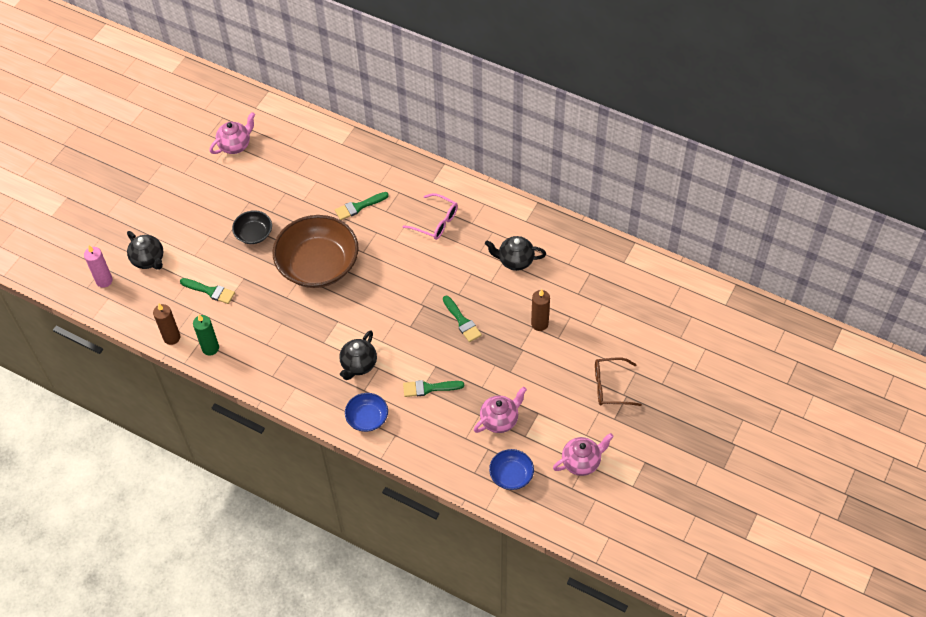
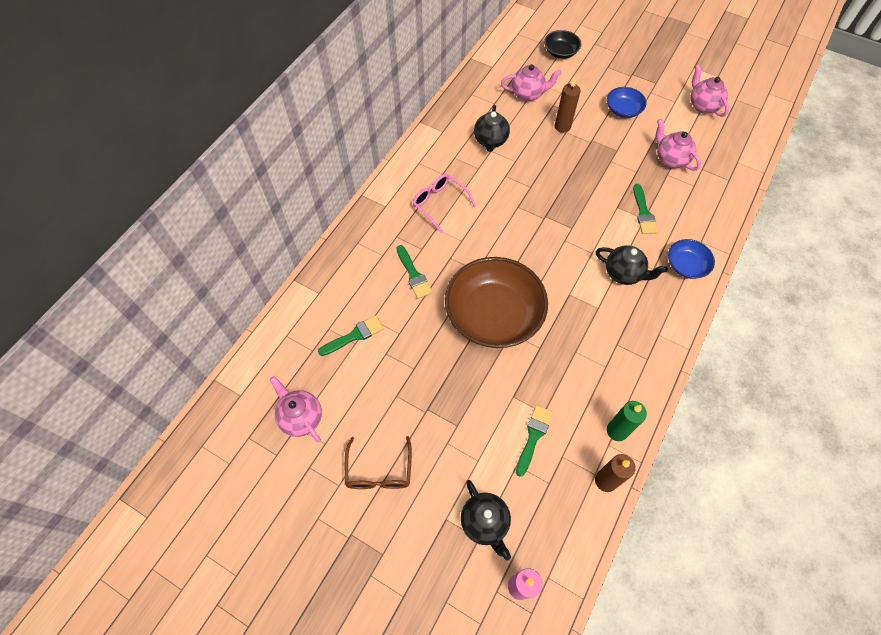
camera: 90 degrees left, 5 degrees up
(149, 260) = (485, 523): black teapot -> black teapot turned 105 degrees clockwise
(254, 233) = (446, 388): black bowl -> black bowl (560, 52)
(436, 222) = (439, 203): pink glasses -> pink glasses turned 75 degrees counterclockwise
(462, 321) = (563, 184): green brush -> green brush (354, 335)
(511, 475) = (725, 153): blue bowl -> blue bowl (623, 110)
(584, 294) = (528, 94): none -> pink teapot
(610, 386) = (624, 83): brown glasses -> brown glasses (379, 471)

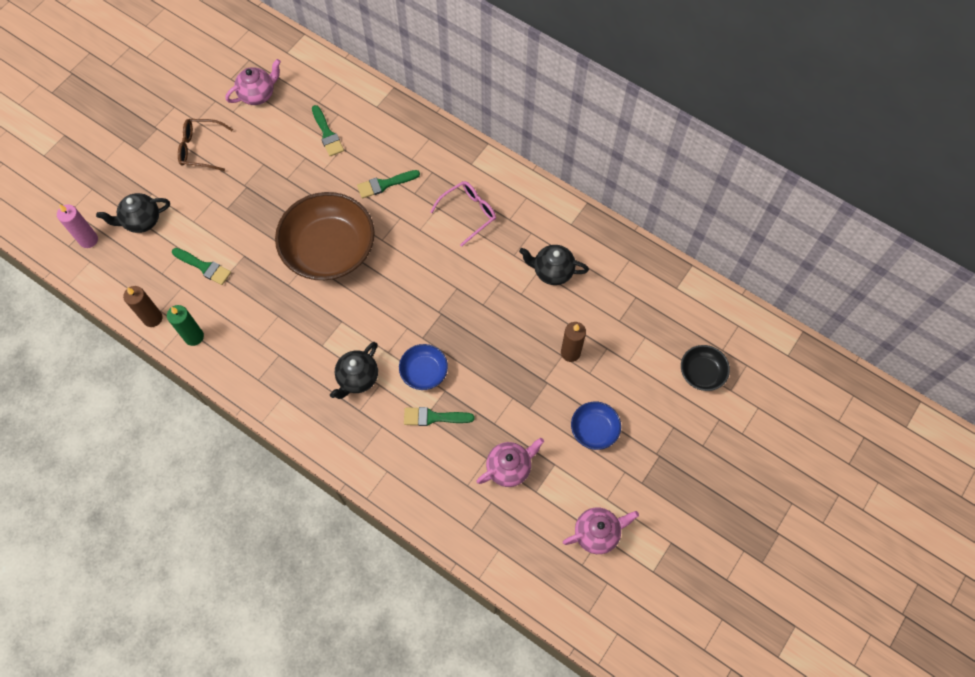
camera: 95 degrees right, 5 degrees up
(528, 94) = (626, 322): pink teapot -> none
(686, 265) = (358, 445): blue bowl -> blue bowl (424, 372)

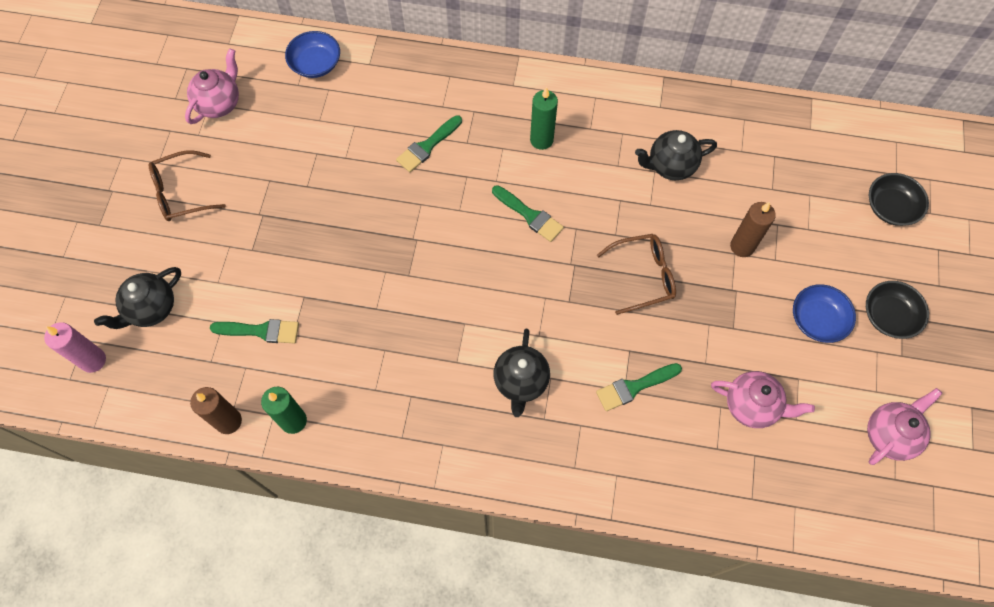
camera: 25 degrees left, 0 degrees up
(327, 134) = (328, 116): green brush -> green brush (530, 215)
(329, 249) = (403, 246): brown bowl -> none
(424, 372) = (593, 339): blue bowl -> blue bowl (316, 64)
(469, 213) = (541, 140): pink glasses -> green candle
(486, 343) = (643, 276): none -> brown glasses
(509, 468) = (752, 406): pink teapot -> pink teapot turned 75 degrees clockwise
(650, 450) = (889, 316): none -> black bowl

